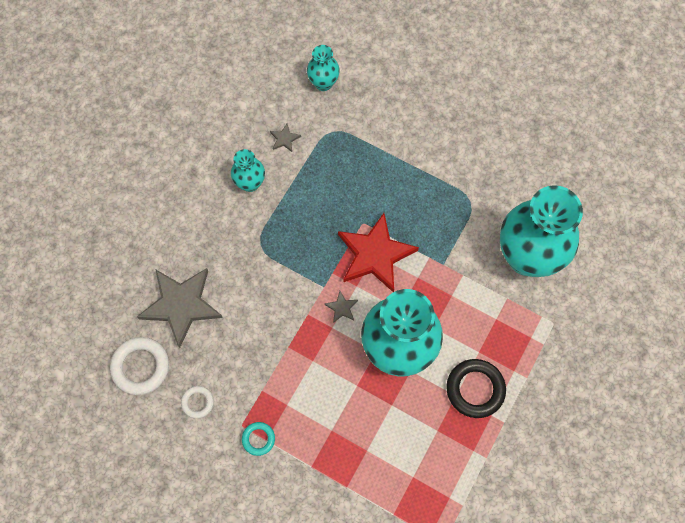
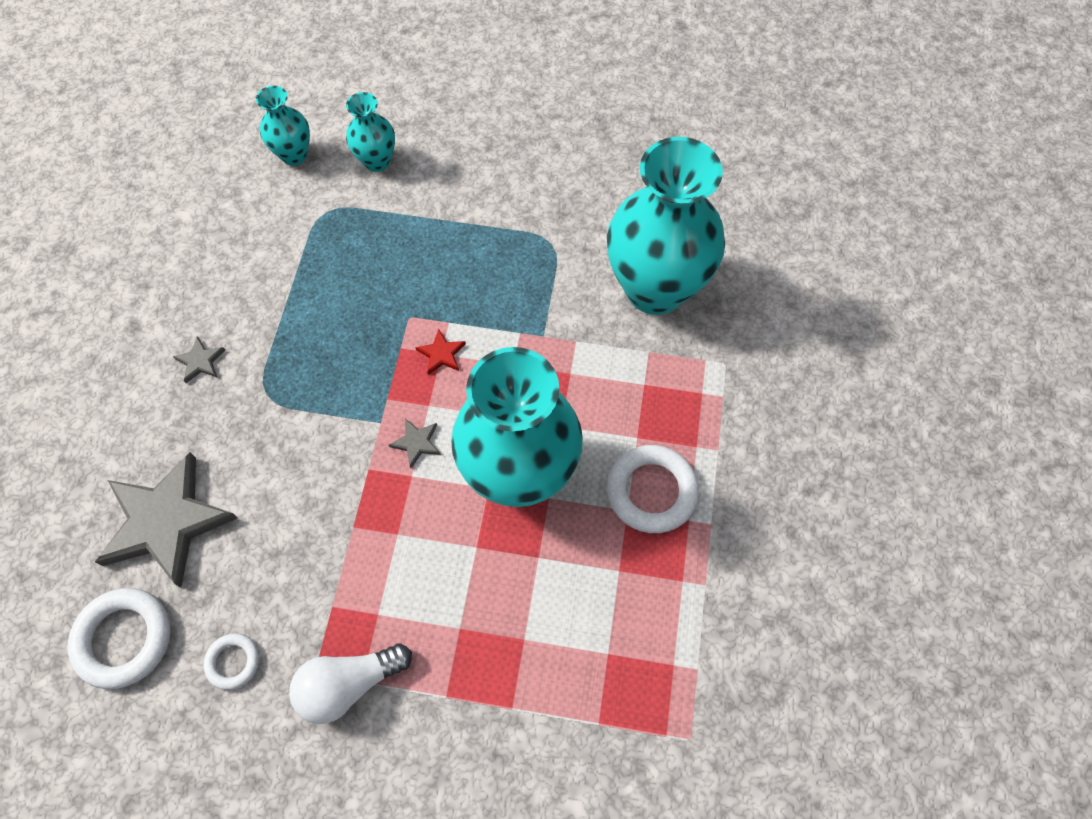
camera: 20 degrees left, 5 degrees down
(250, 183) = (226, 315): turquoise vase -> turquoise vase (377, 161)
(258, 439) = (348, 684): turquoise ring -> white light bulb
(284, 139) = (260, 241): grey star -> grey star (200, 361)
(375, 255) = (441, 354): red star -> red star, size x0.40
(475, 389) = (651, 491): black ring -> white ring

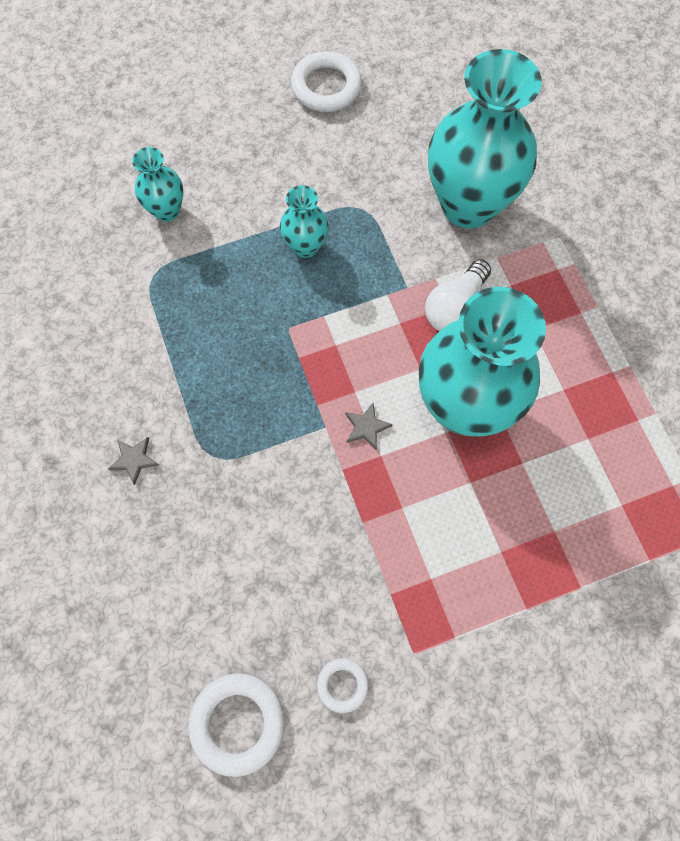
camera: 30 degrees left, 5 degrees up
(167, 521) = (203, 608): grey star -> none
(294, 155) = (88, 240): turquoise vase -> turquoise vase (305, 246)
(348, 684) = (446, 645): white light bulb -> white light bulb (455, 307)
(441, 354) = (336, 344): red star -> none
(651, 491) = (571, 365): white ring -> white ring (326, 87)

